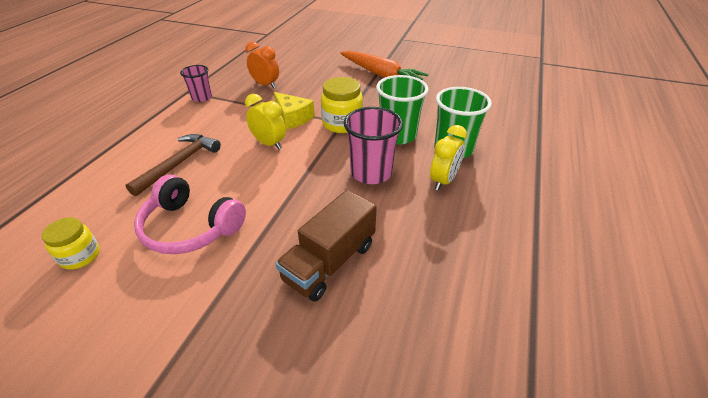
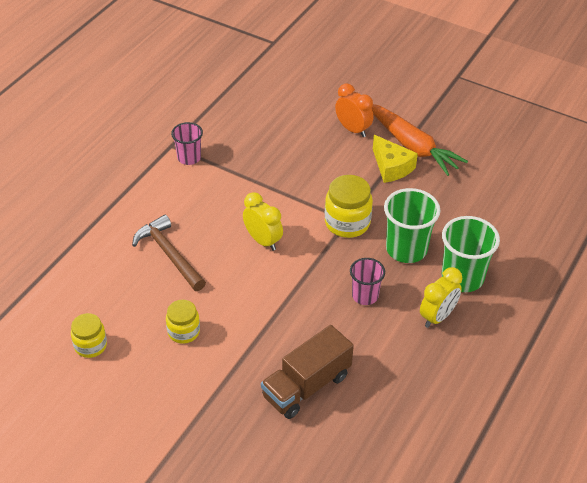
camera: 10 degrees right, 5 degrees up
(179, 163) = (169, 254): brown hammer -> brown hammer turned 75 degrees counterclockwise
(190, 227) = (183, 332): pink headphones -> yellow jar
(265, 85) = (265, 145): orange clock -> orange clock (353, 129)
(293, 118) = (292, 206): yellow cheese -> yellow cheese (391, 167)
(371, 173) = (365, 296): pink cup -> pink cup, size x0.62

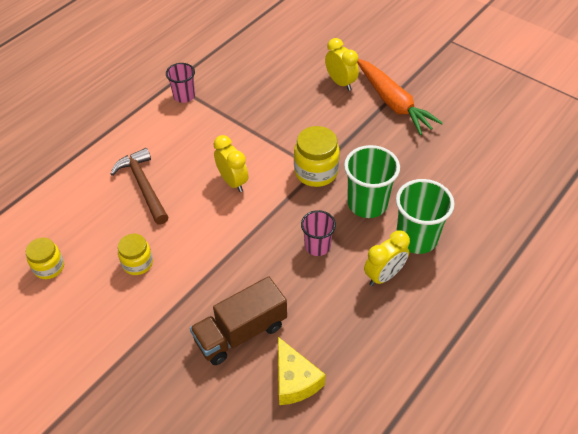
camera: 10 degrees right, 5 degrees up
(353, 129) = (340, 82): orange clock -> yellow clock
(391, 167) = (369, 121): yellow cheese -> yellow cheese (294, 380)

